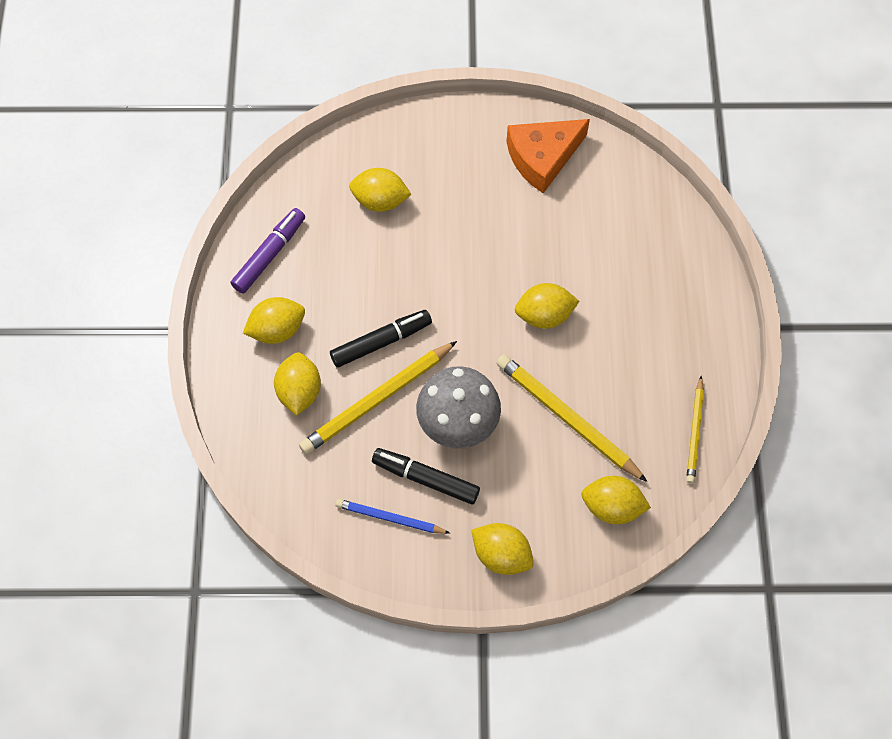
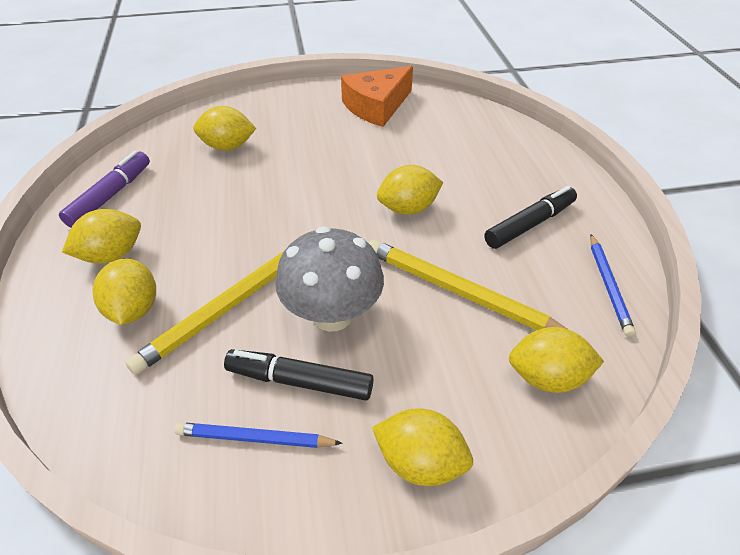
camera: 10 degrees left, 20 degrees down
(380, 342) = (233, 251): black marker -> black marker (529, 224)
(694, 432) = (608, 286): yellow pencil -> blue pencil

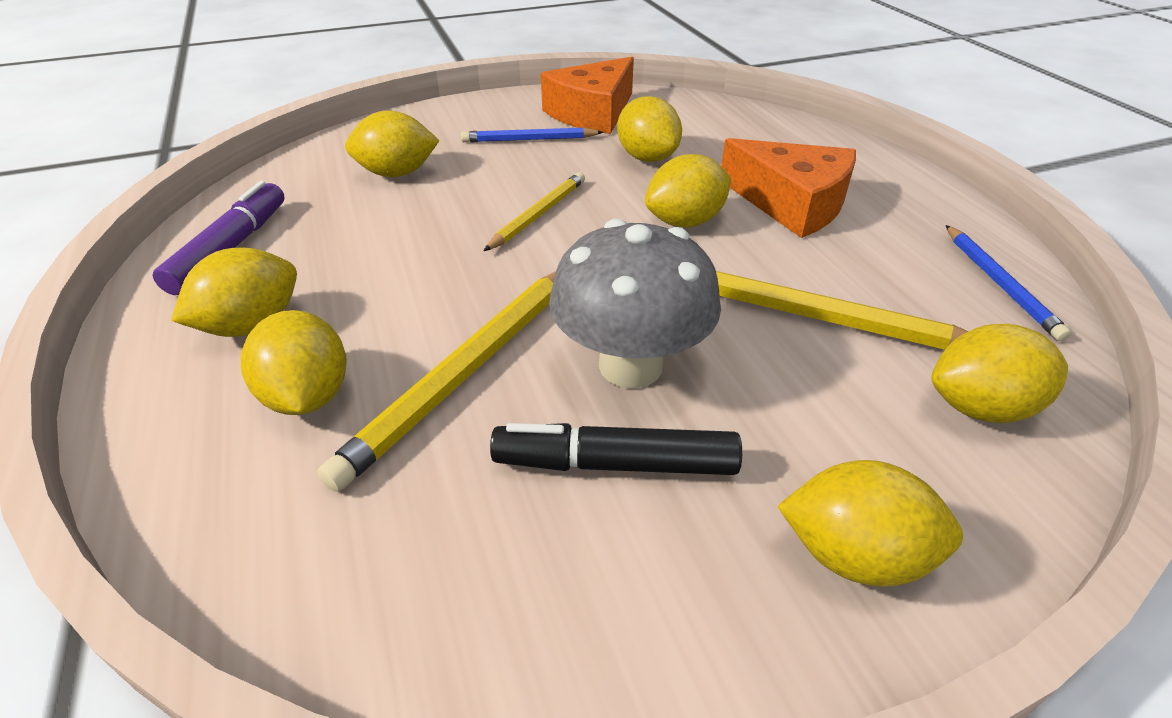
camera: 10 degrees left, 5 degrees down
(254, 438) = (572, 561): blue pencil -> blue pencil (529, 140)
(311, 191) = (538, 214): none -> yellow pencil
(401, 150) = (647, 158): none -> yellow lemon
(489, 201) = (791, 203): none -> orange cheese
(529, 224) = (857, 224): black marker -> none

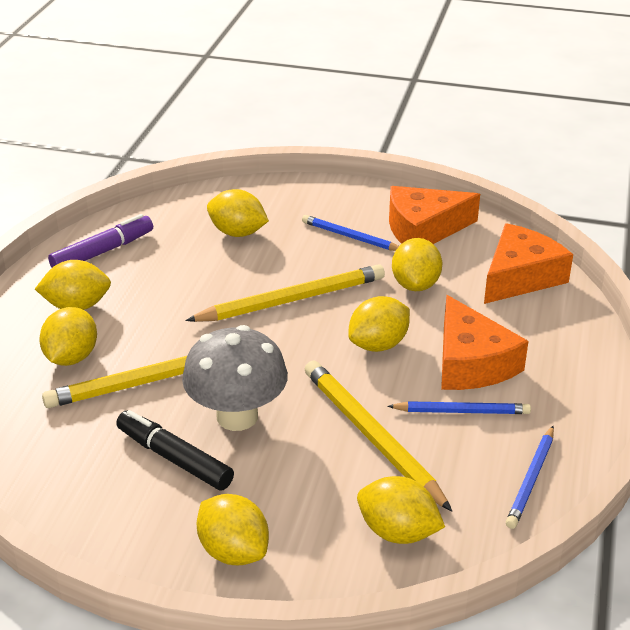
camera: 35 degrees right, 5 degrees down
(538, 214) = (292, 300): yellow pencil -> yellow pencil, size x1.68
(685, 222) = (378, 344): yellow lemon -> yellow lemon turned 45 degrees counterclockwise
(729, 122) = (520, 277): none -> orange cheese
(849, 249) = (462, 411): none -> blue pencil

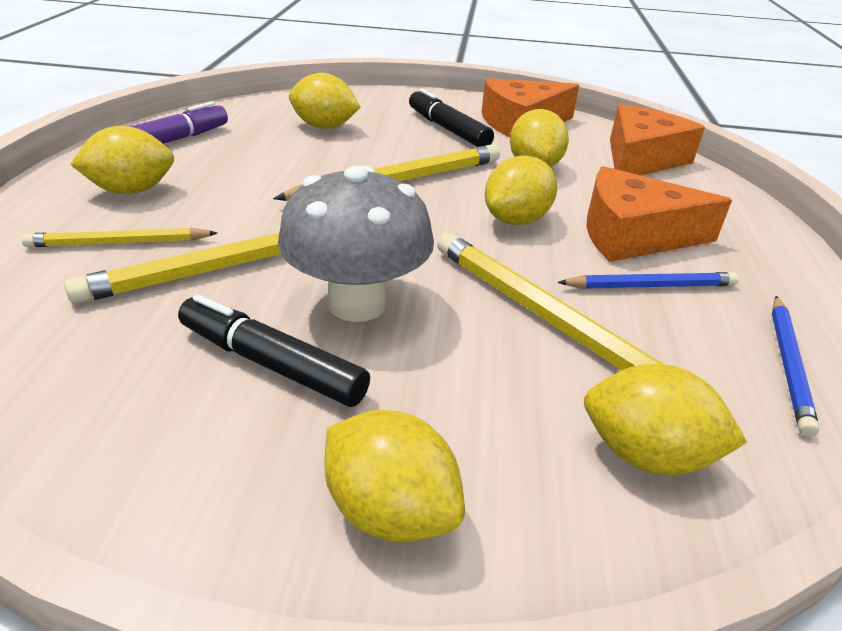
camera: 10 degrees left, 0 degrees up
(71, 357) = (119, 243): yellow lemon -> yellow pencil
(350, 237) = (448, 129): blue pencil -> black marker
(471, 362) = (633, 235): orange cheese -> orange cheese turned 120 degrees clockwise

